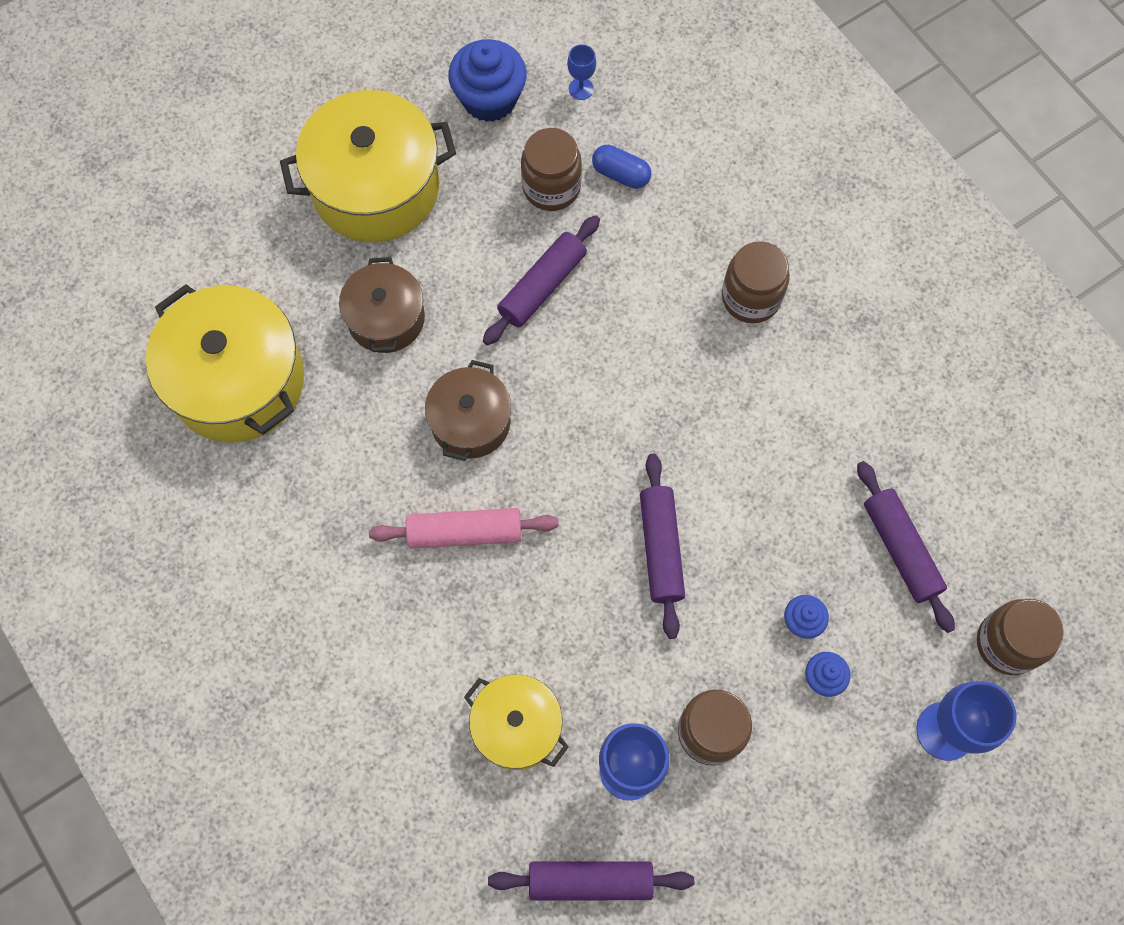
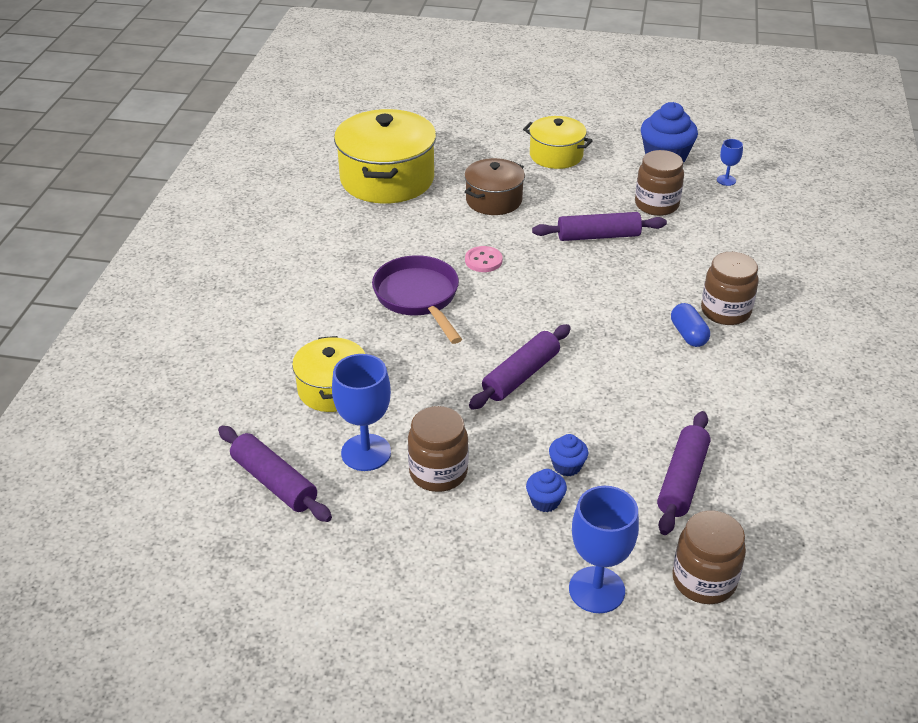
camera: 45 degrees right, 30 degrees down
(375, 188) = (556, 155): yellow pot -> yellow pot, size x0.59
(465, 532) = (418, 298): pink rolling pin -> purple pan
(470, 422) = (483, 261): brown pot -> pink button
(621, 174) = (707, 221): blue capsule -> blue capsule (688, 334)

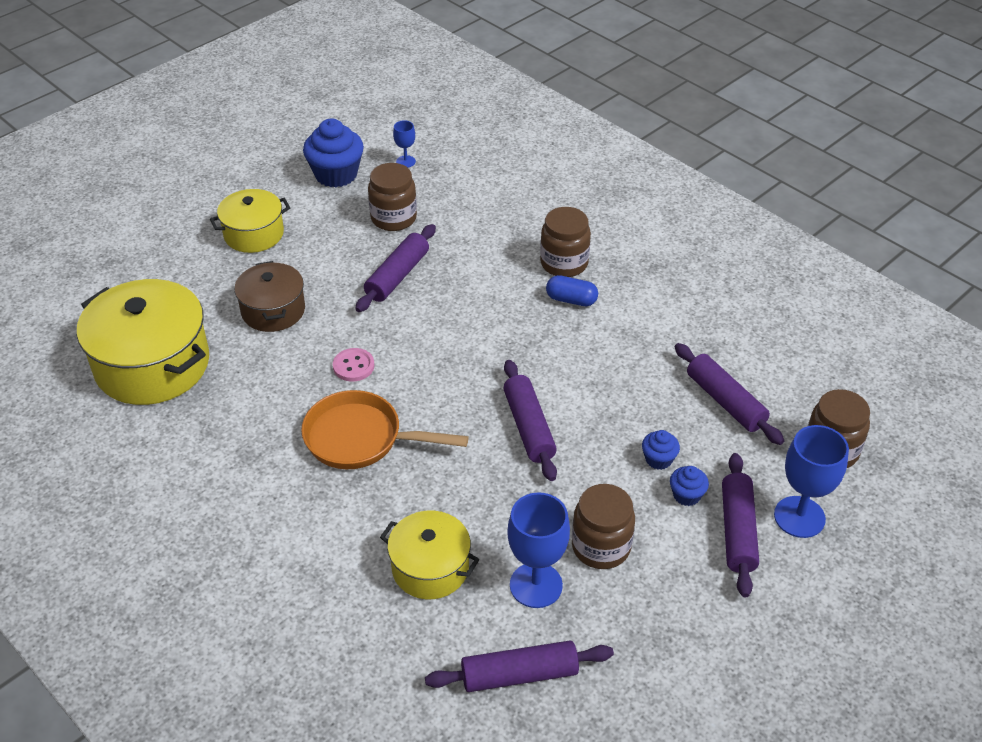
camera: 55 degrees left, 5 degrees up
(418, 298) = (361, 438): purple pan -> orange pan
(538, 552) = (737, 531): none -> purple rolling pin

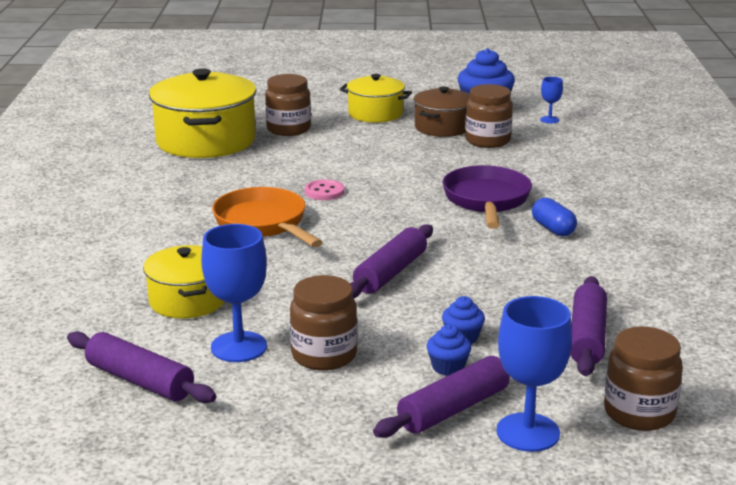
camera: 45 degrees right, 20 degrees down
(273, 310) = (322, 148): brown pot -> brown pot (442, 127)
(397, 276) = (437, 166): purple rolling pin -> none
(487, 296) = (486, 201): none -> purple pan
(564, 263) = (583, 209): brown jar -> brown jar (288, 129)

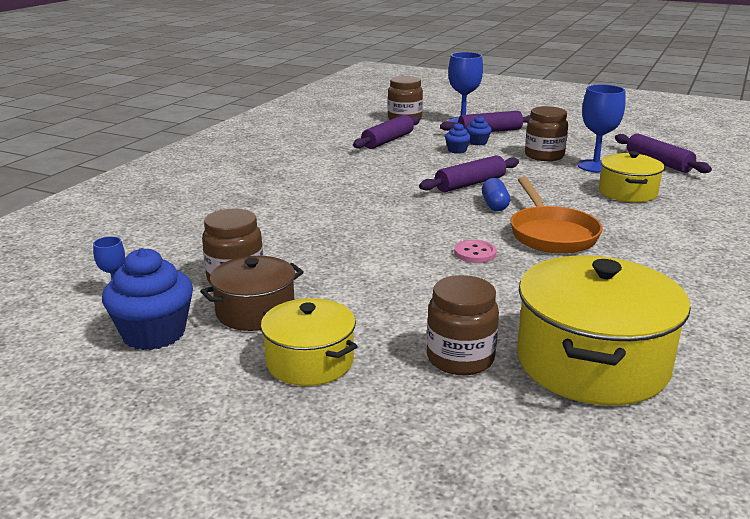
camera: 155 degrees left, 0 degrees up
(486, 201) = (335, 217): purple pan -> none
(553, 229) = (317, 188): blue capsule -> blue capsule (494, 205)

